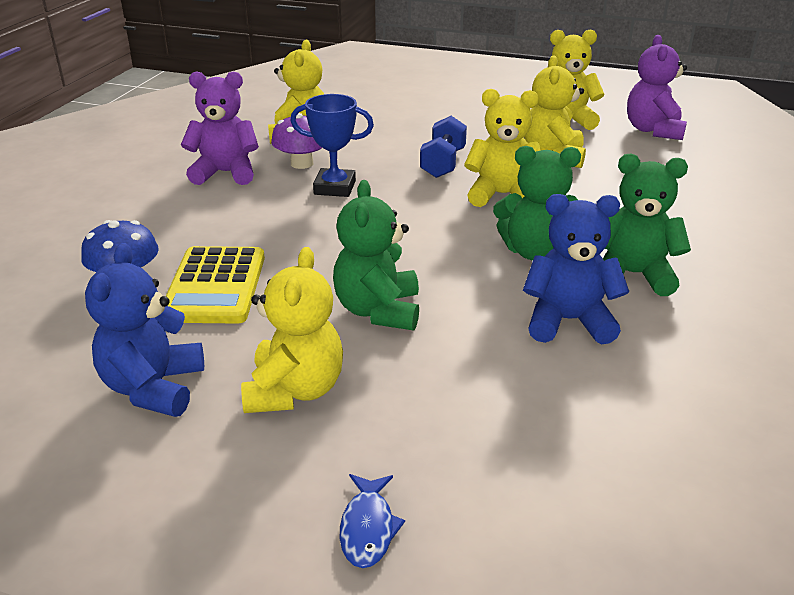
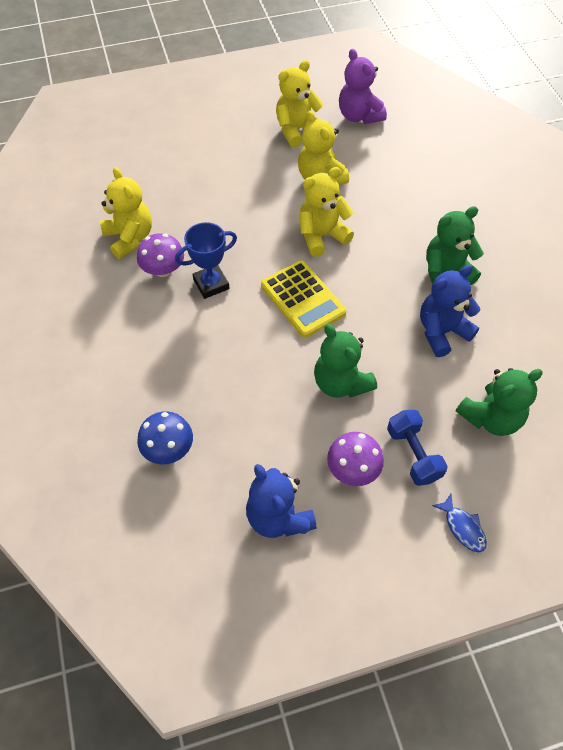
camera: 35 degrees left, 25 degrees up
(215, 286) = (229, 419): yellow calculator -> yellow calculator (303, 299)
(225, 173) = (119, 308): purple teddy bear -> none
(295, 390) = (353, 469): yellow teddy bear -> purple mushroom
(443, 163) = (258, 220): blue dumbbell -> blue dumbbell (413, 454)
(535, 252) = (382, 282): green teddy bear -> green teddy bear (490, 417)

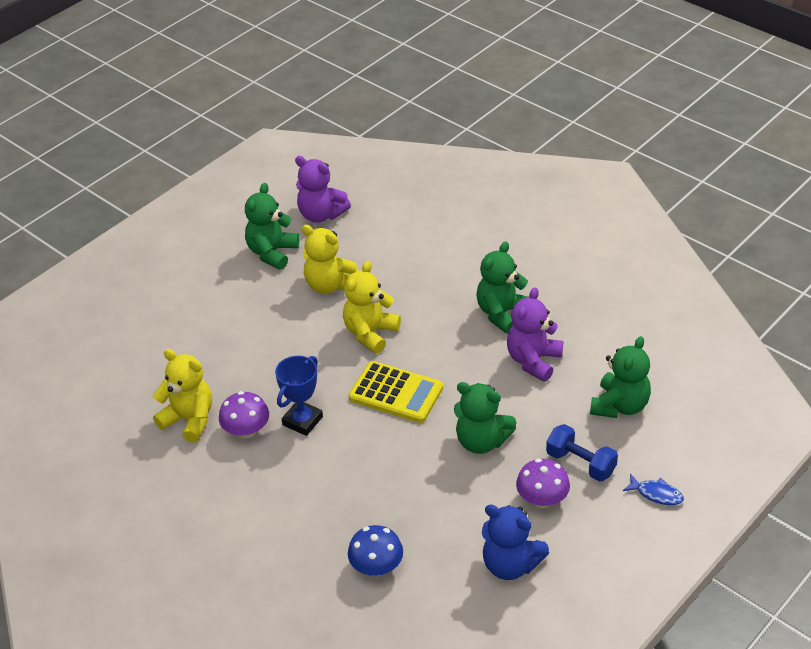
camera: 30 degrees left, 15 degrees down
(297, 130) = (272, 253): yellow teddy bear -> green teddy bear
(442, 331) = (533, 361): blue teddy bear -> purple teddy bear

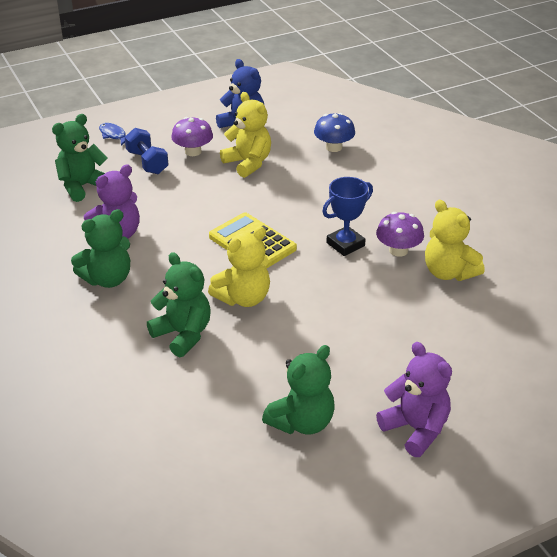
camera: 160 degrees left, 5 degrees down
(321, 214) = (215, 458): purple teddy bear -> purple teddy bear (415, 429)
(329, 284) = (256, 361): yellow teddy bear -> yellow teddy bear (248, 163)
(481, 441) = (207, 193): green teddy bear -> green teddy bear (183, 334)

